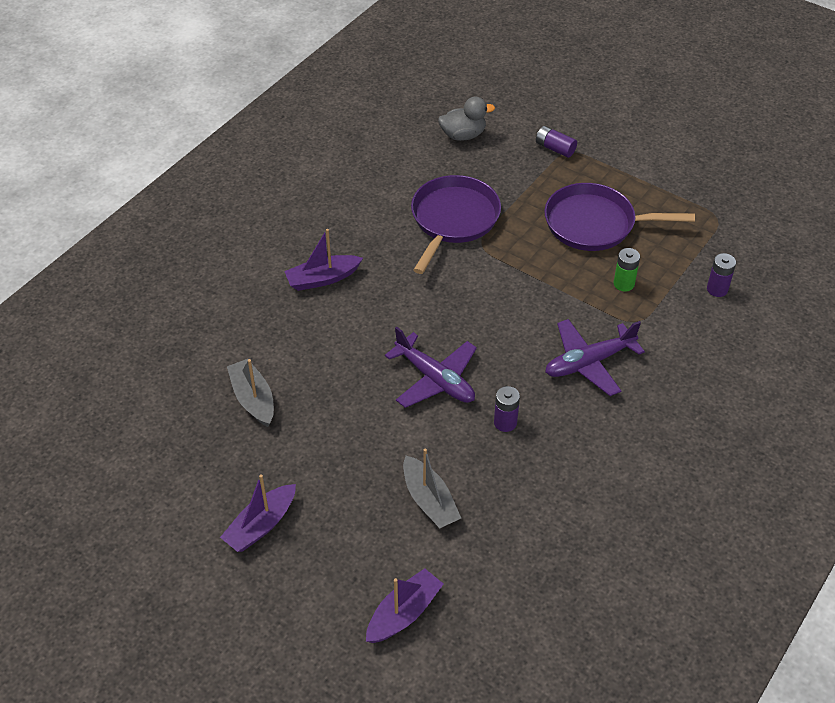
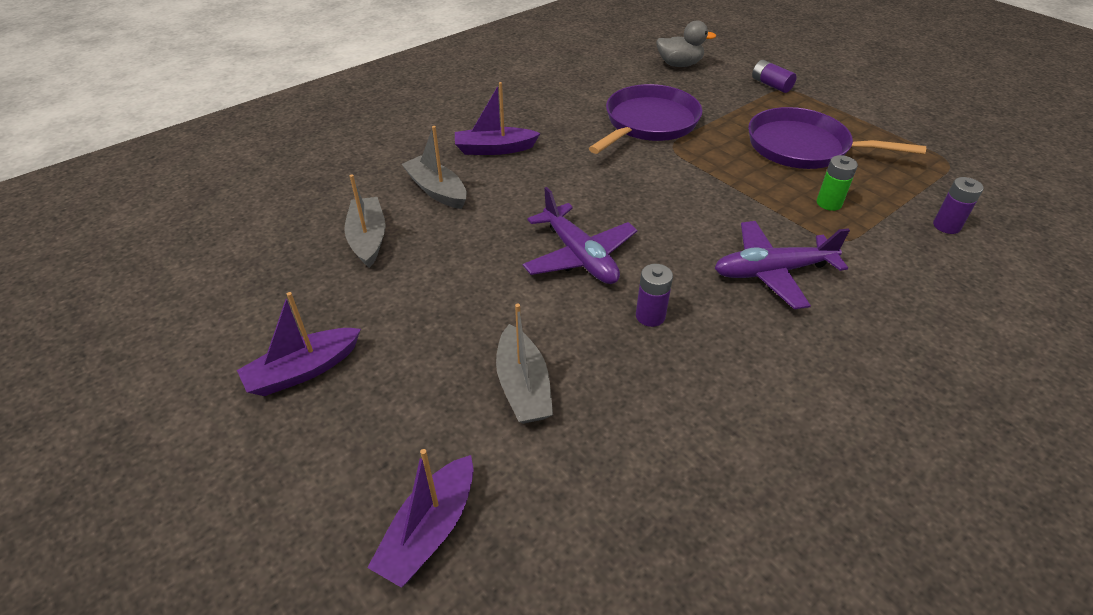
camera: 15 degrees right, 5 degrees down
(290, 336) = (437, 190): none -> grey boat
(404, 613) = (429, 530): purple boat -> purple boat turned 150 degrees clockwise

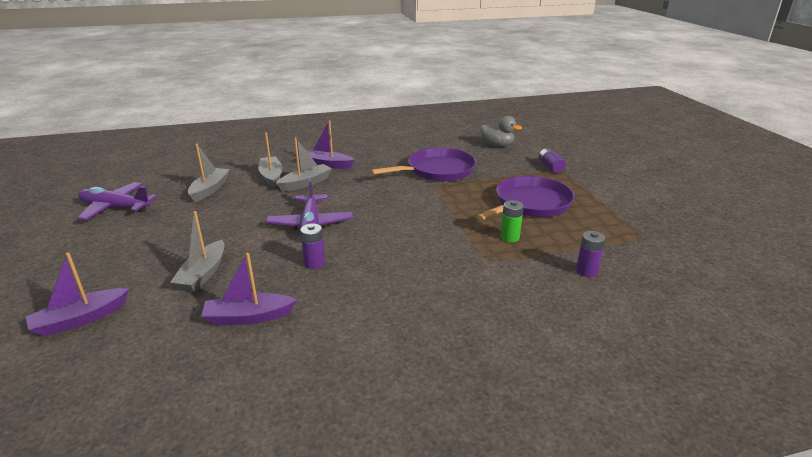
camera: 25 degrees right, 15 degrees down
(303, 370) = (111, 236): purple boat -> purple boat (248, 317)
(499, 189) = (306, 183): none -> grey boat
(772, 272) = (421, 262): purple plane -> purple plane (115, 208)
(803, 147) = (530, 204): purple pan -> purple pan turned 90 degrees clockwise

